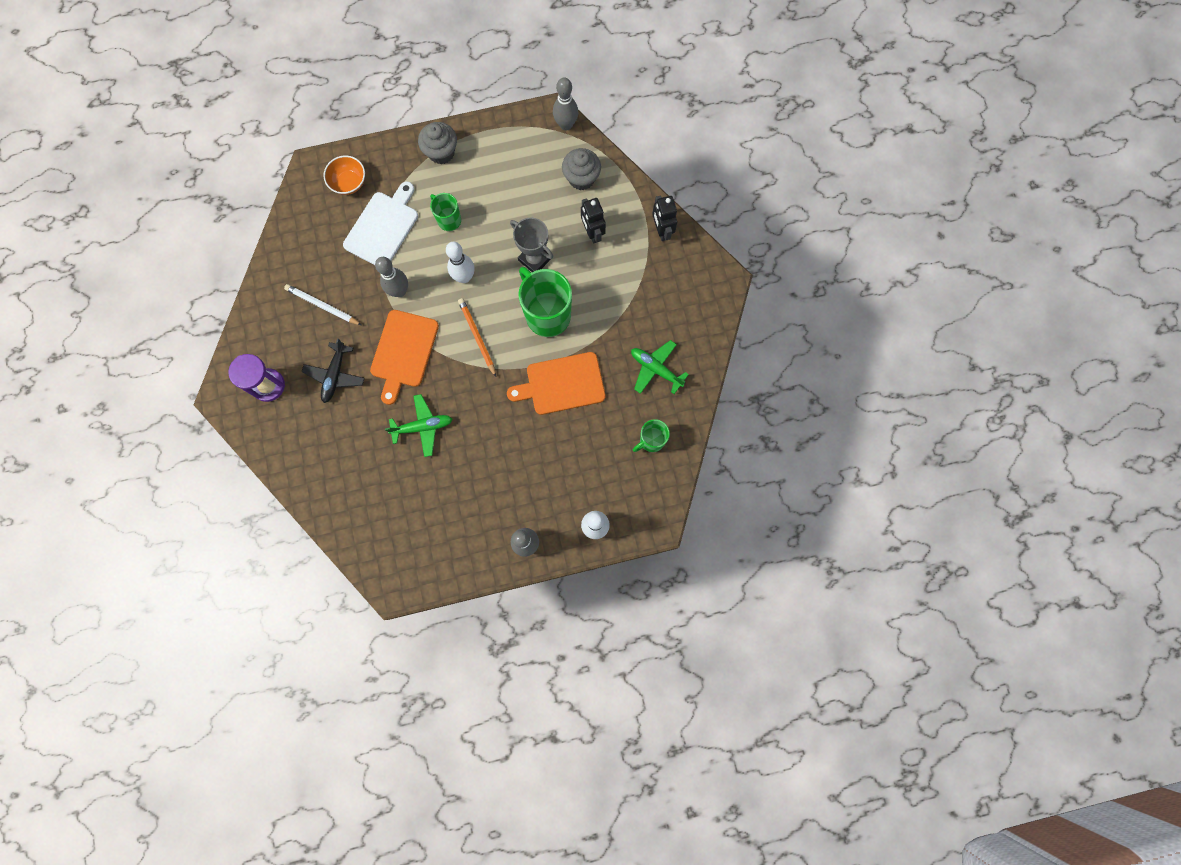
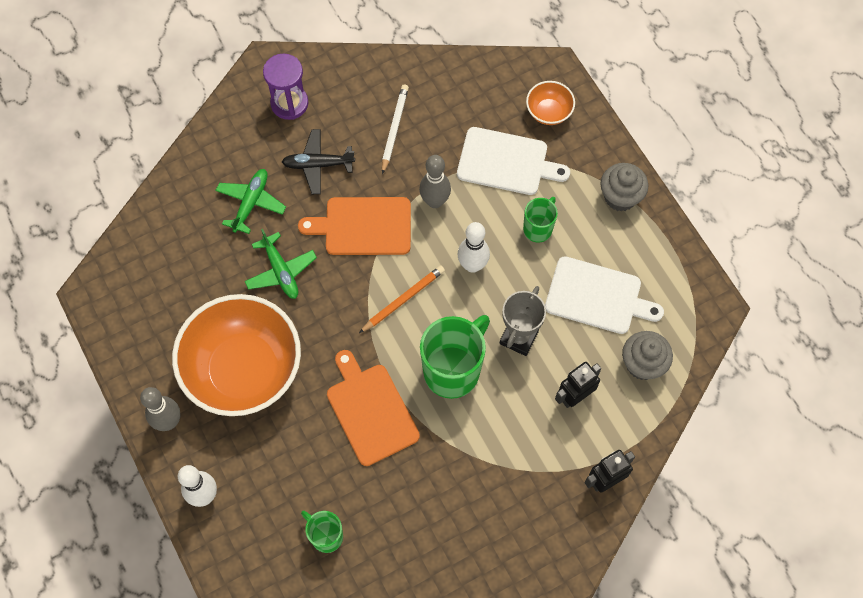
camera: 75 degrees right, 10 degrees down
(500, 474) = (244, 370): none -> orange bowl
(519, 193) = (597, 296): none -> white cutting board
(566, 125) = (707, 327): grey bowling pin -> none
(656, 369) = (419, 518): green plane -> green plane (251, 203)

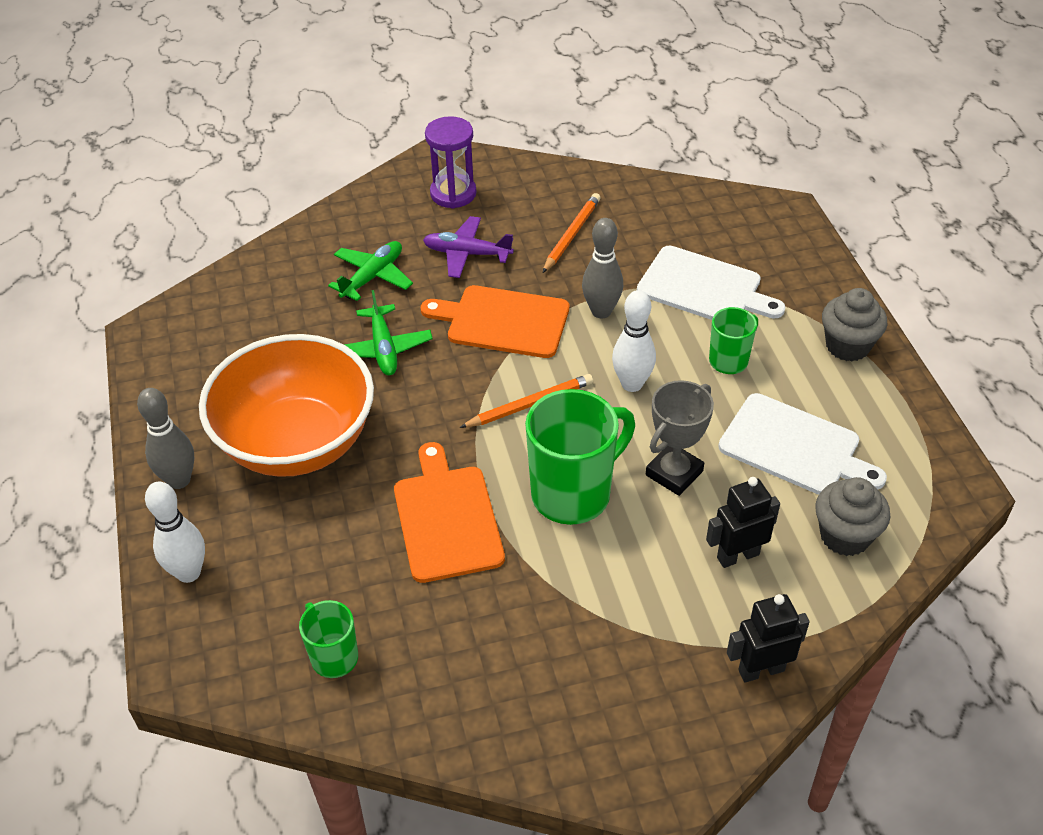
camera: 15 degrees right, 20 degrees down
(318, 165) = (467, 254): black plane -> purple plane
(394, 129) = (571, 235): white pencil -> orange pencil
(548, 112) = (770, 248): orange bowl -> none

